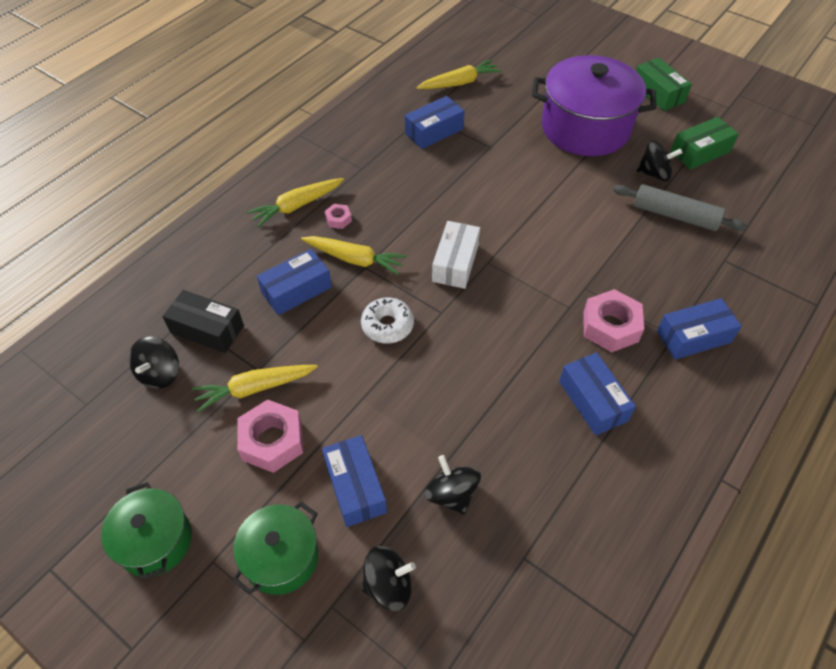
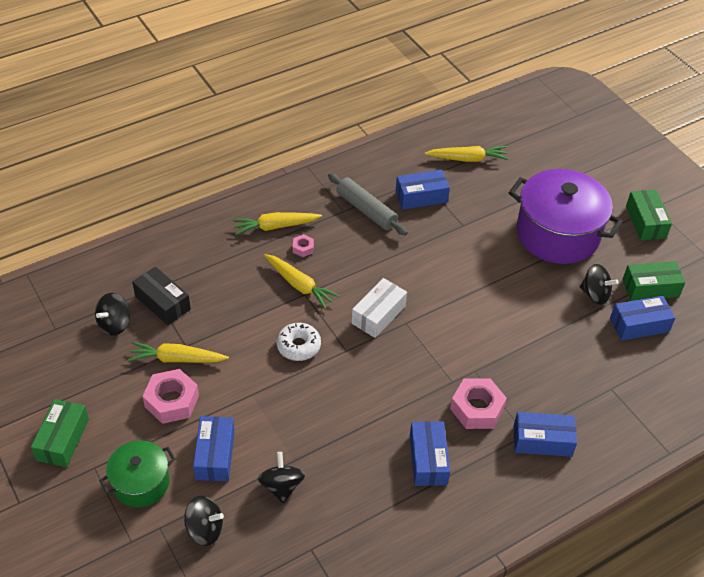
camera: 20 degrees right, 5 degrees down
(155, 541) = (62, 439): green pot -> green box
(296, 290) = (242, 295): blue box -> blue box (639, 325)
(675, 215) = (590, 336): grey rolling pin -> grey rolling pin (366, 210)

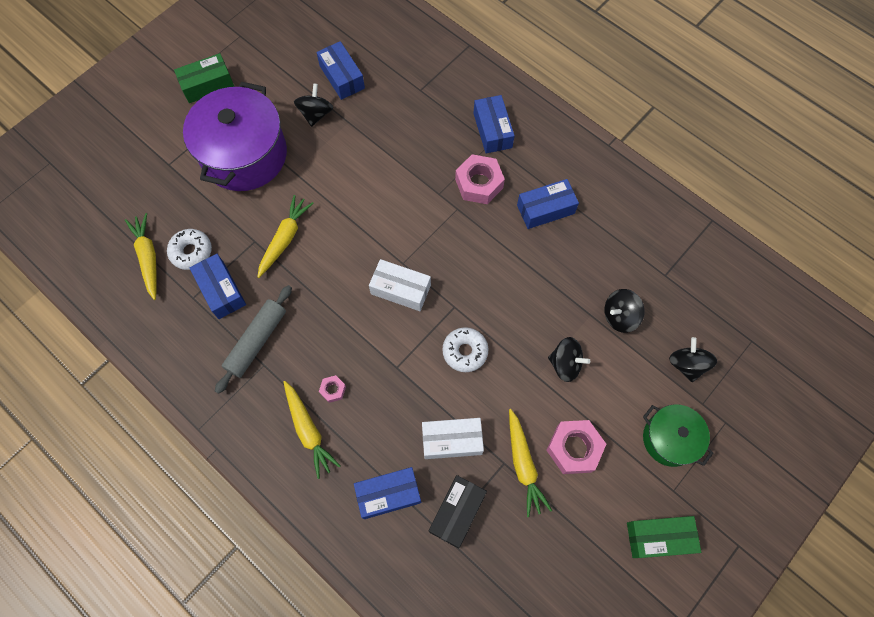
camera: 105 degrees left, 20 degrees up
(115, 324) = (504, 553): black spinning top -> black spinning top (565, 364)
(215, 455) = (614, 384): blue box -> blue box (388, 494)
(222, 315) = (452, 440): none -> white box
(299, 285) = (386, 376): yellow carrot -> yellow carrot (285, 238)
(464, 184) = (191, 252): none -> white donut
(650, 288) = (294, 73): green box -> none

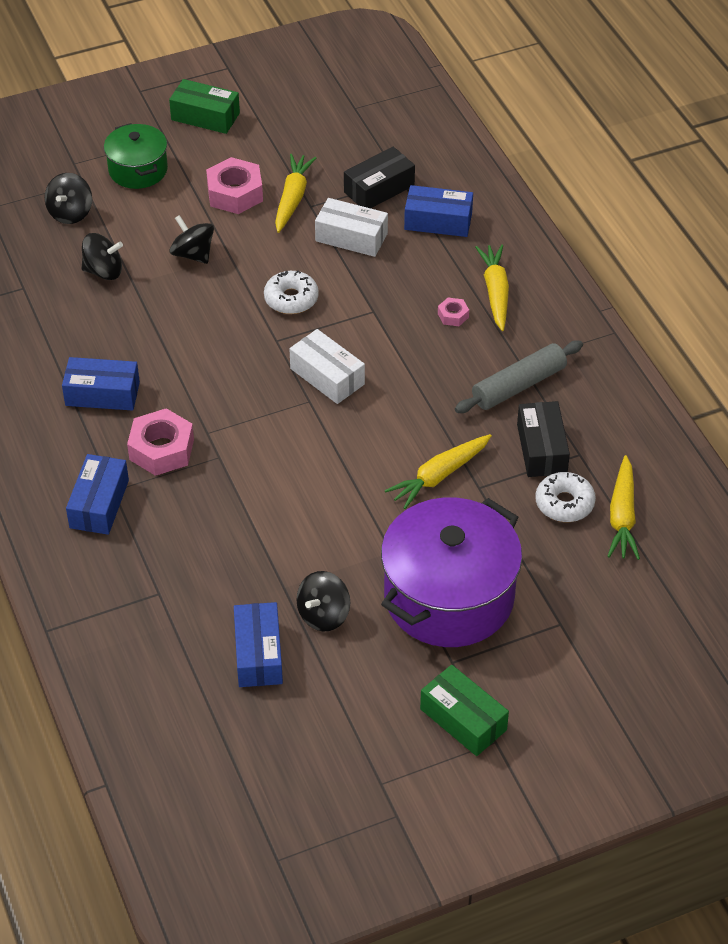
camera: 155 degrees left, 20 degrees down
(207, 85) = (463, 719): green box -> green box turned 45 degrees clockwise
(221, 290) = (541, 449): blue box -> black box

